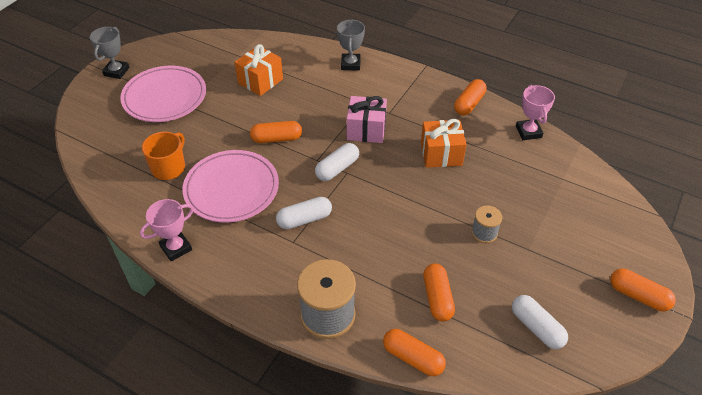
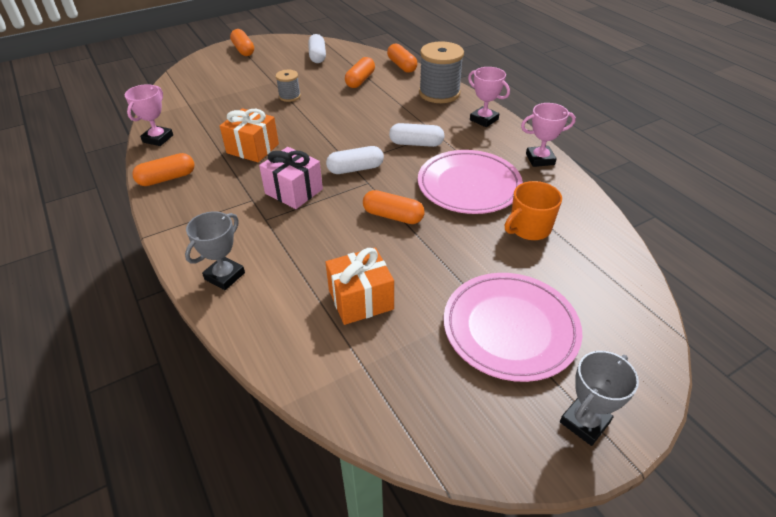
camera: 150 degrees left, 5 degrees down
(253, 286) = (484, 119): none -> pink trophy

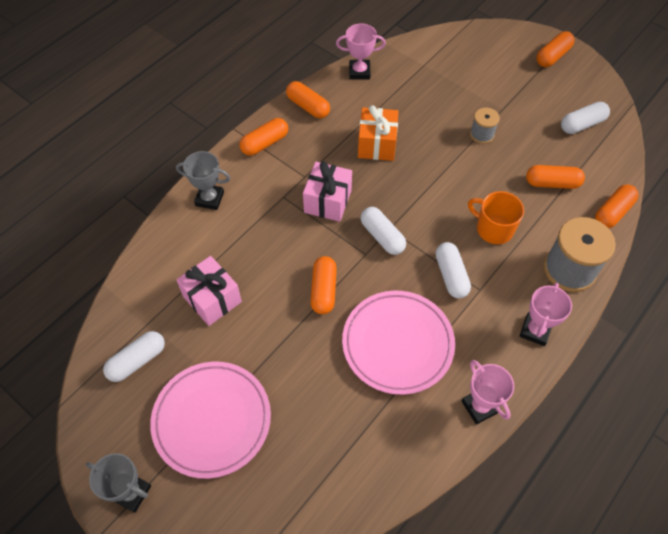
camera: 70 degrees right, 15 degrees up
(186, 217) = (265, 143): none -> orange capsule
(361, 300) = (212, 299): orange gift -> pink gift
(412, 386) = (137, 361): none -> white capsule
(529, 228) = (351, 414): orange mug -> orange mug (493, 229)

